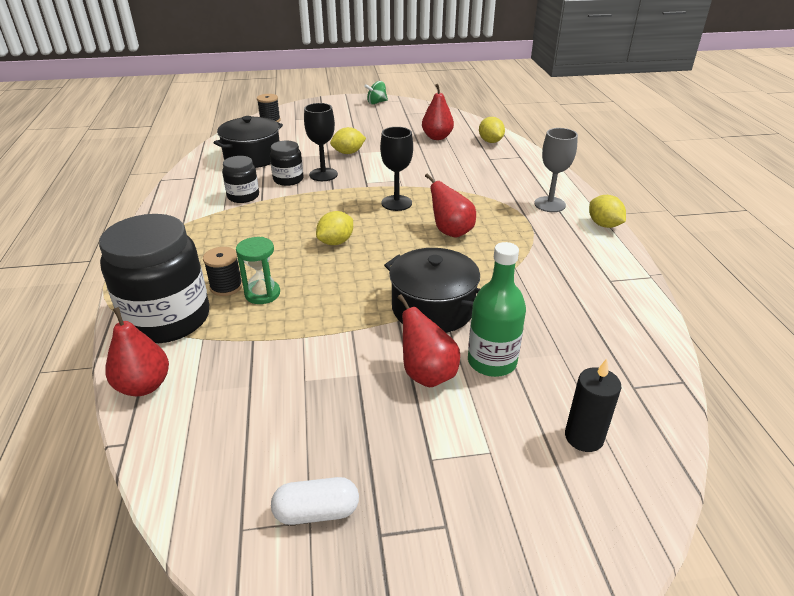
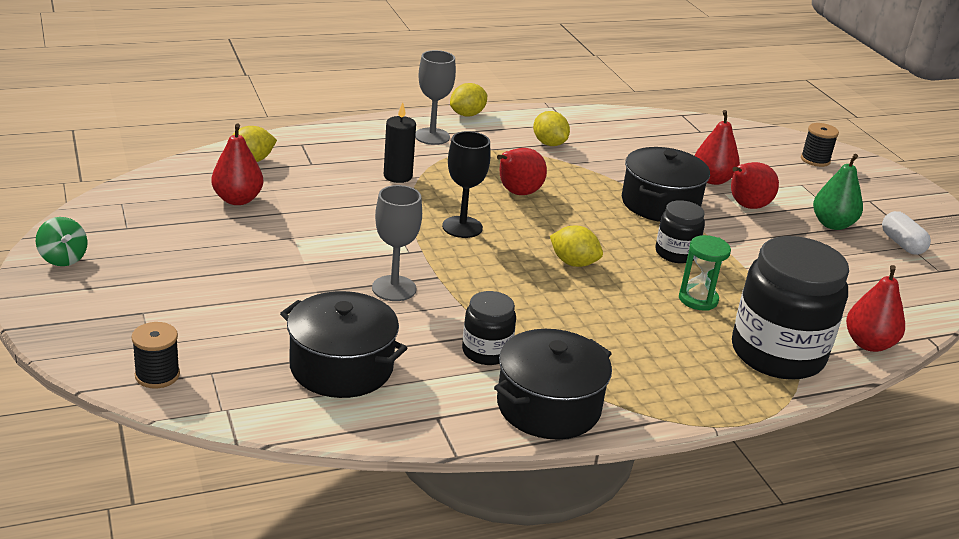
camera: 105 degrees left, 5 degrees down
(179, 209) = (548, 406): none -> black pot
(226, 286) = (700, 325): black spool -> black spool (815, 160)
(288, 179) = (419, 318): black jar -> black jar (676, 253)
(323, 174) = (394, 288): black goblet -> grey goblet
(348, 153) = (308, 273): yellow lemon -> yellow lemon (549, 143)
(378, 446) = (832, 224): none -> green pear
(492, 362) = (712, 180): green bottle -> red pear
(584, 437) = (762, 152): black candle -> black candle (398, 176)

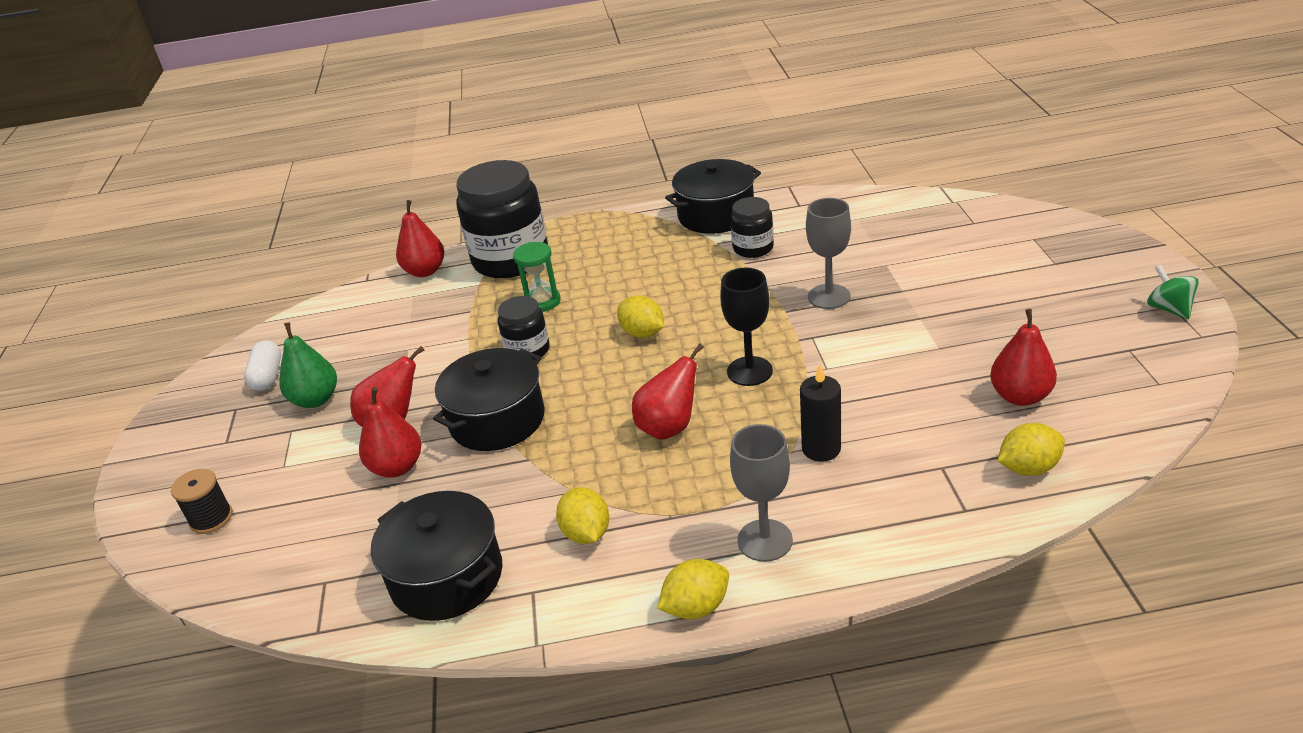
camera: 160 degrees left, 5 degrees up
(157, 375) = (1015, 218): black spool -> none
(341, 367) = (872, 231): black pot -> black pot (447, 577)

